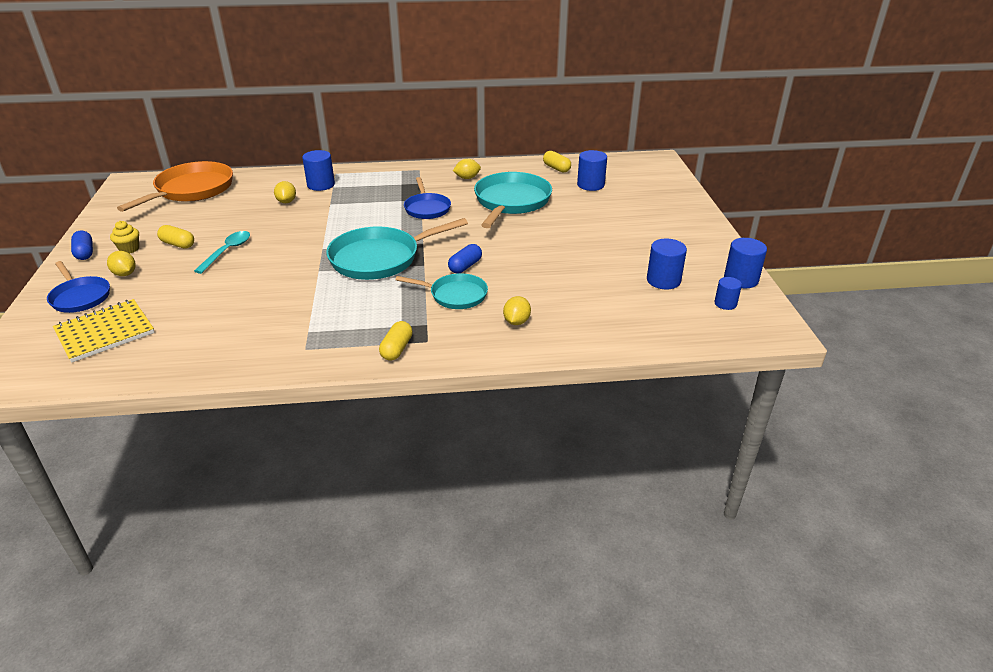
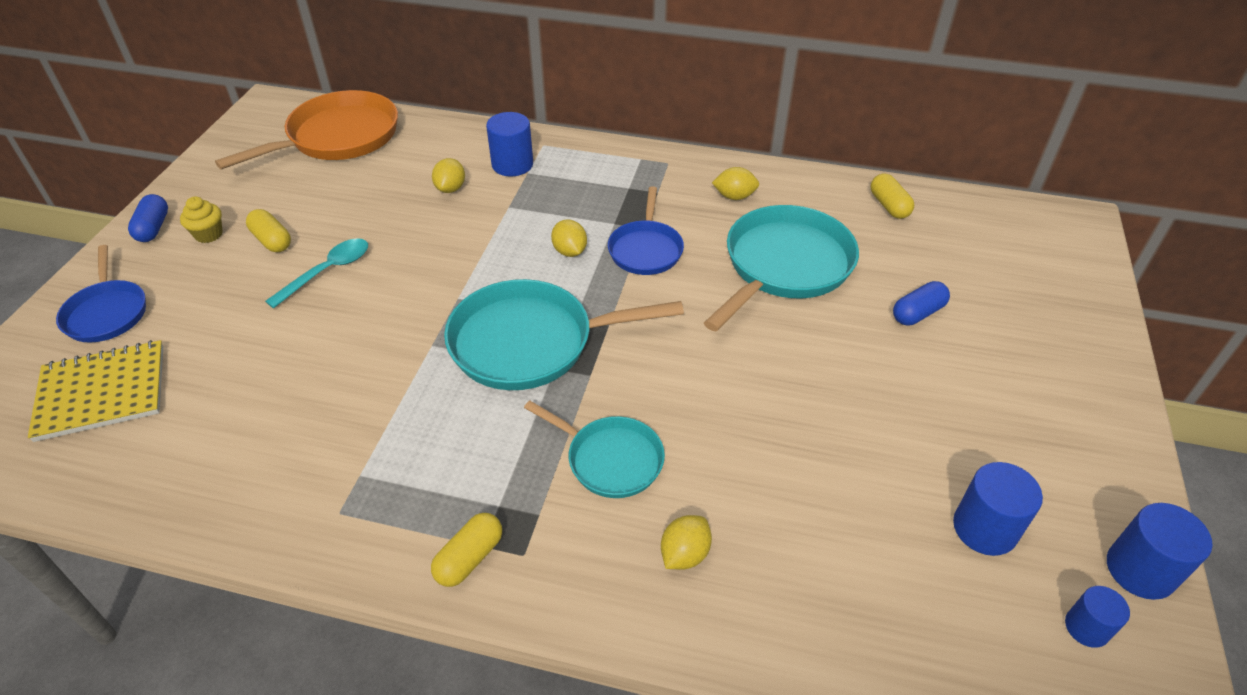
camera: 20 degrees right, 10 degrees up
(125, 274) = (180, 282): yellow lemon -> yellow lemon (570, 251)
(465, 266) = (653, 396): blue capsule -> blue capsule (917, 313)
(590, 185) = (934, 257): blue cylinder -> none

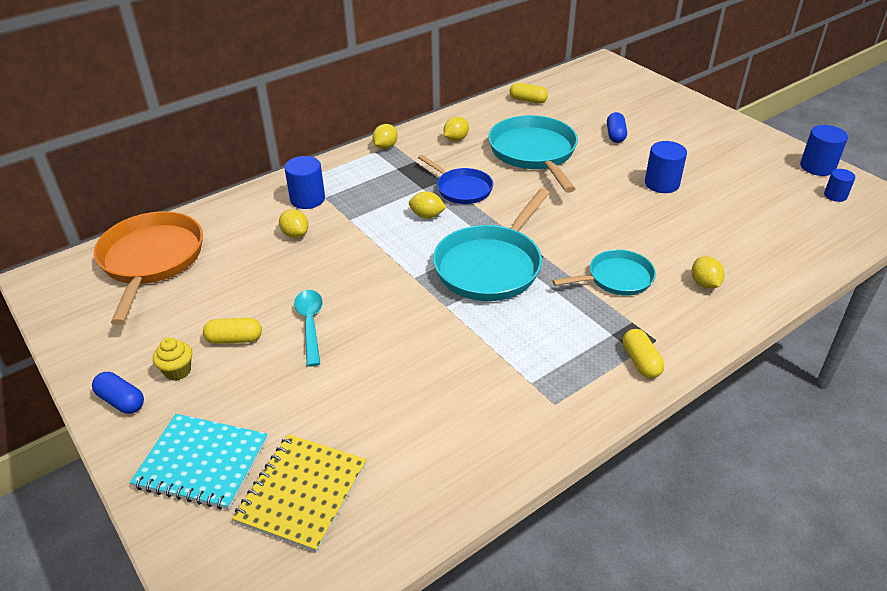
camera: 50 degrees left, 5 degrees down
(107, 313) = (202, 463): blue pan -> turquoise notebook
(658, 160) = (385, 146): none -> yellow lemon
(984, 528) = (764, 191): blue cylinder -> blue cylinder (661, 184)

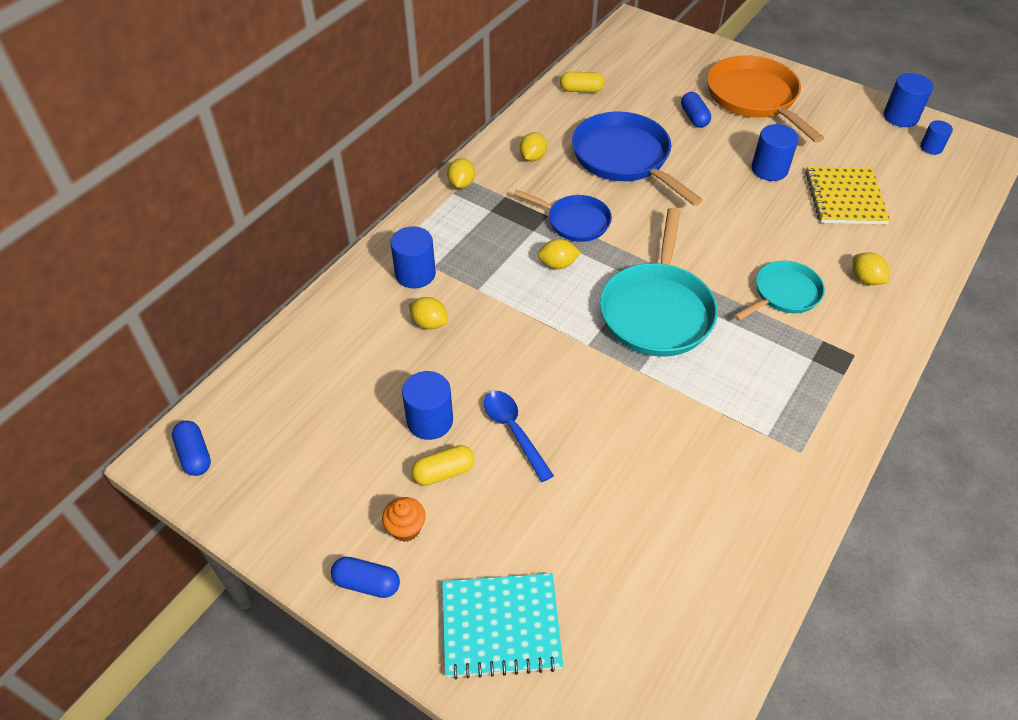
camera: 20 degrees left, 10 degrees up
(62, 281) = (195, 455): none -> blue capsule
(151, 260) = (285, 399): orange pan -> orange pan (754, 98)
(178, 371) = (406, 528): yellow cupcake -> orange cupcake
(249, 301) = (430, 421): none -> blue cylinder
(302, 493) = (621, 625): yellow notebook -> yellow notebook (845, 198)
(310, 324) = (513, 431): turquoise spoon -> blue spoon
(534, 153) = (624, 158): turquoise pan -> blue pan
(641, 362) = (853, 383): yellow capsule -> none

